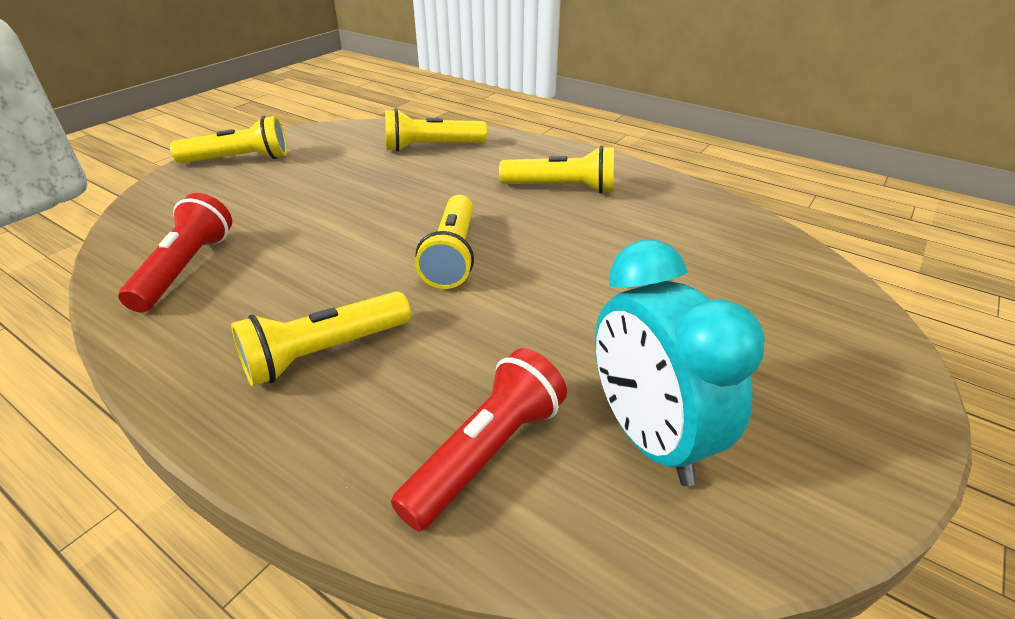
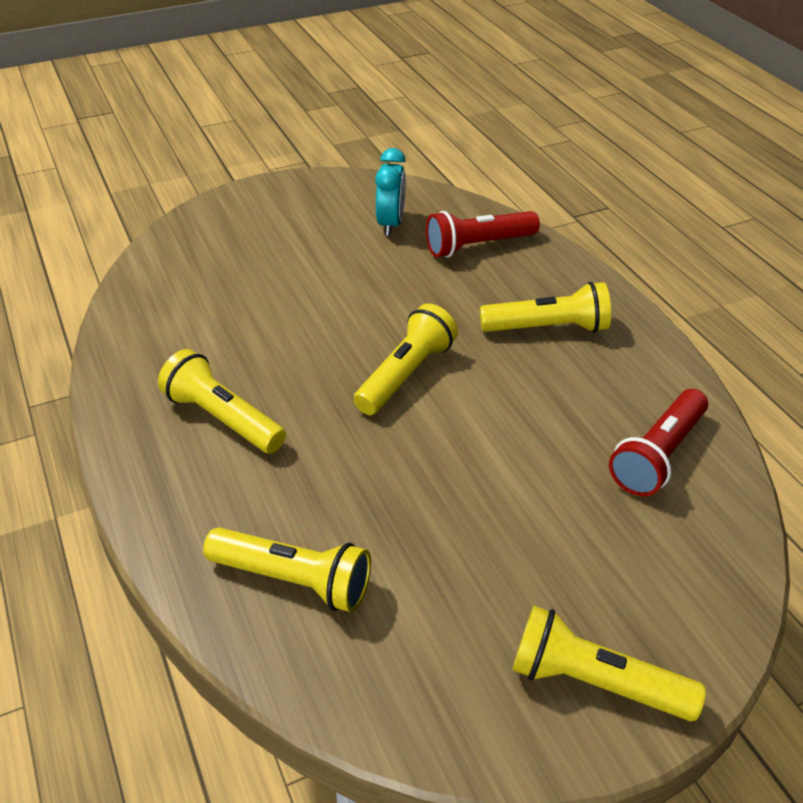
camera: 150 degrees left, 5 degrees up
(649, 437) = (390, 224): turquoise clock -> turquoise clock, size x0.64

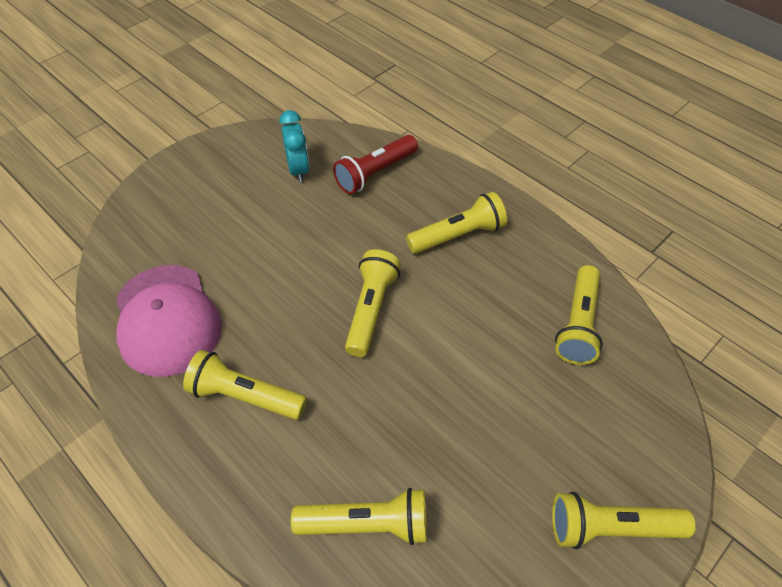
camera: 20 degrees left, 10 degrees up
(178, 327) = (167, 320): none -> pink cap
(658, 455) = (578, 324): red flashlight -> yellow flashlight

